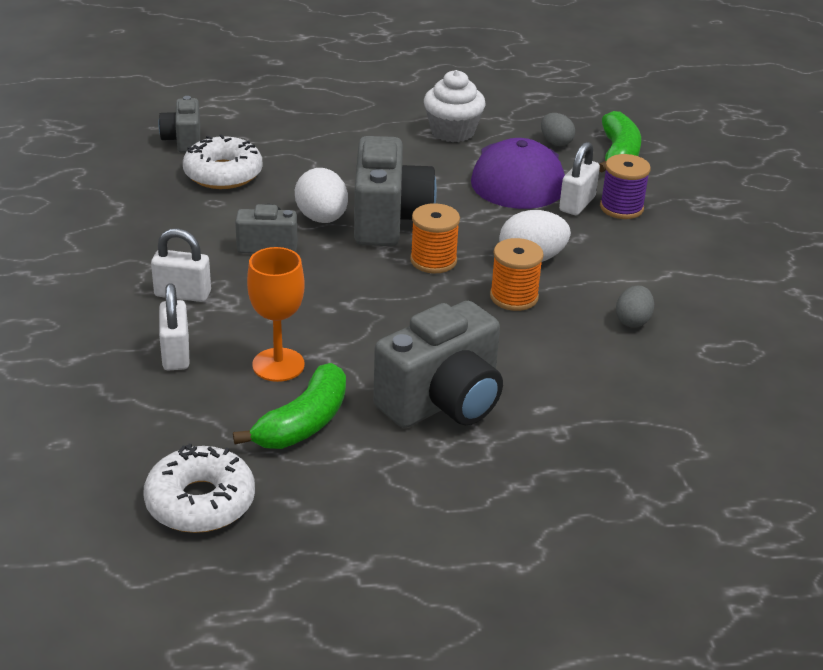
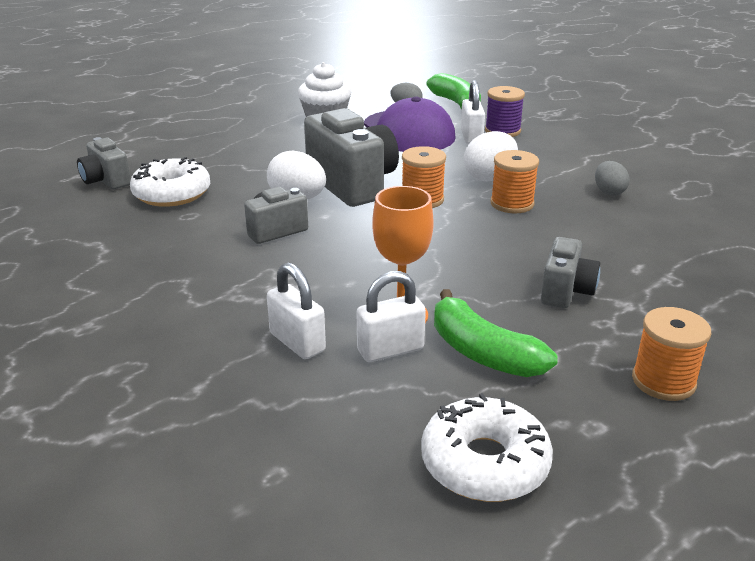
camera: 30 degrees left, 5 degrees down
(183, 294) = (244, 292): white padlock -> white padlock (390, 350)
(303, 423) = (482, 352): green banana -> green banana turned 135 degrees clockwise
(415, 510) = (663, 381): none -> orange spool
(443, 402) = (566, 292): grey camera -> grey camera, size x0.55

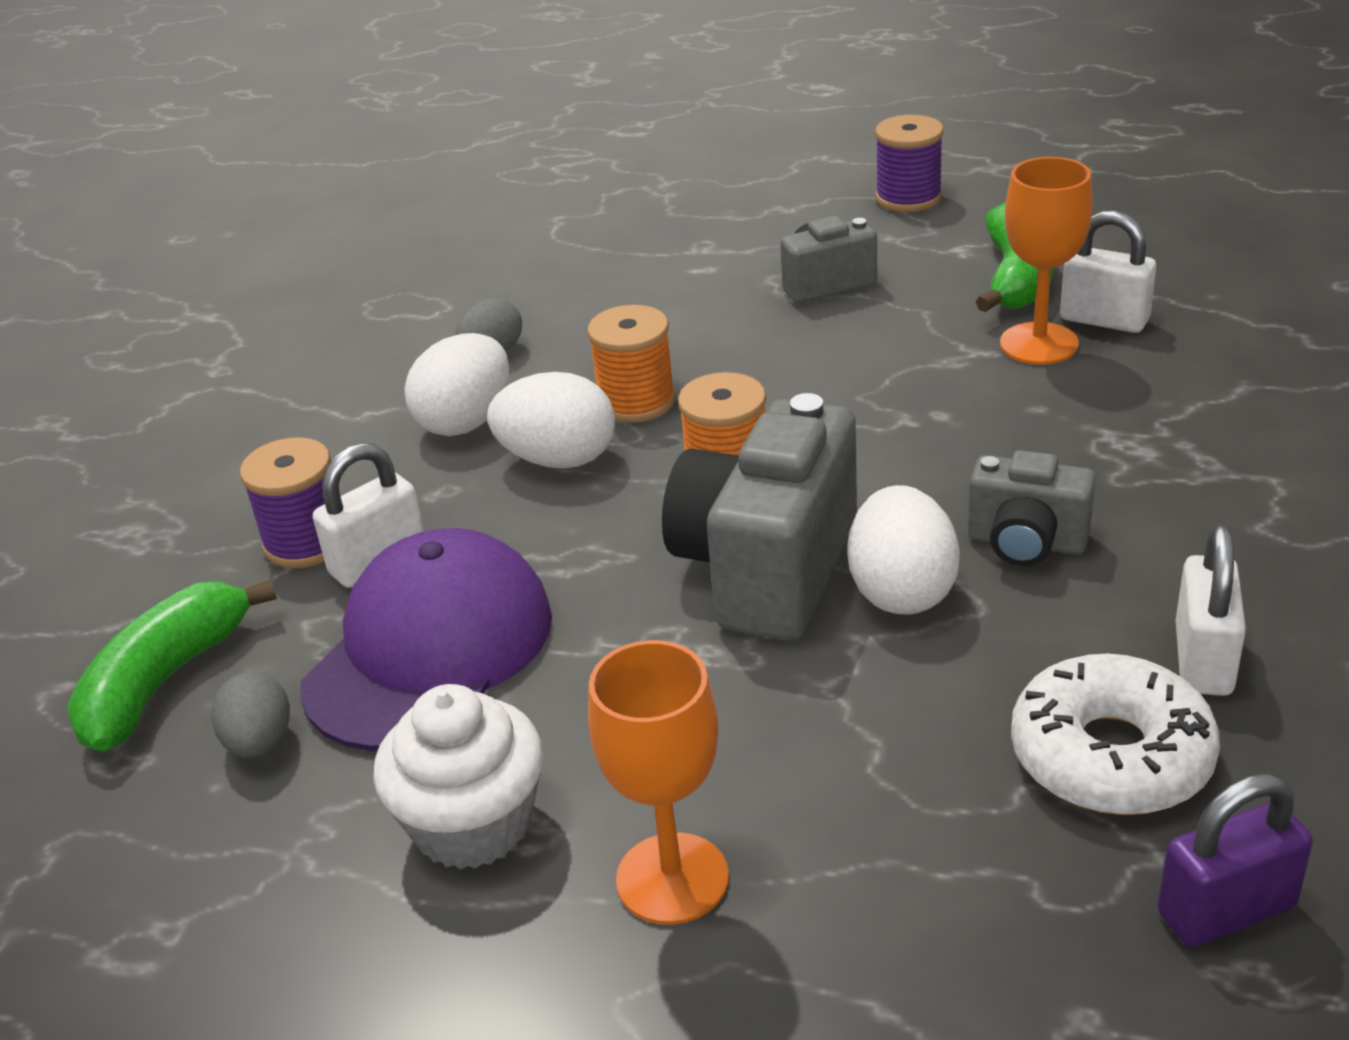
camera: 125 degrees left, 5 degrees up
(106, 181) = (1226, 910): grey camera -> purple padlock
(260, 132) = (672, 878): none -> orange goblet
(297, 342) = (1196, 372): white padlock -> white padlock (1203, 660)
(484, 463) = (1153, 220): white donut -> none
(549, 171) = (466, 422): none -> white egg
(663, 381) = (908, 198): orange spool -> purple spool

